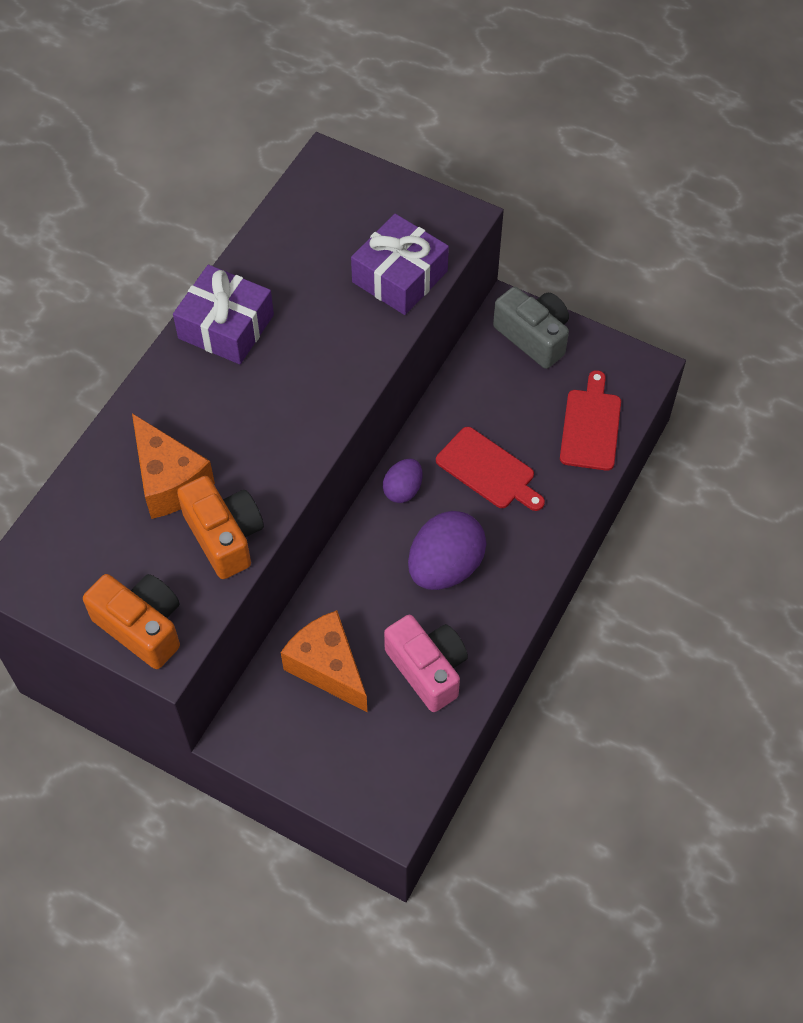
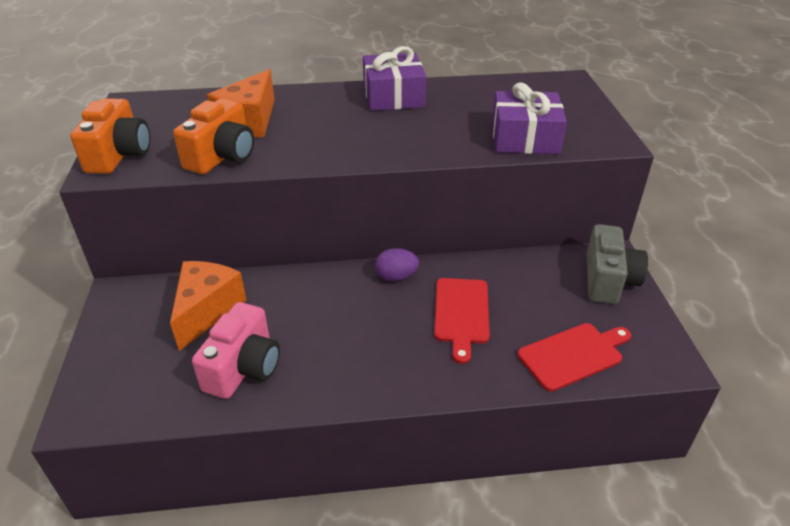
camera: 55 degrees right, 20 degrees down
(445, 567) = (349, 332): purple egg -> none

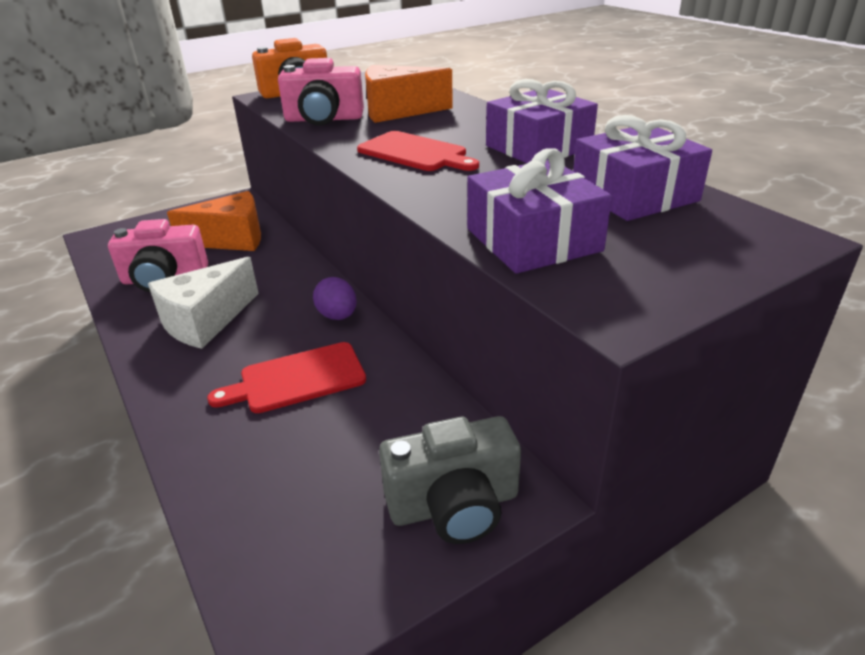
camera: 65 degrees right, 5 degrees down
(222, 156) = (324, 119): orange camera -> pink camera
(345, 349) = (205, 321): none -> white cheese
(492, 94) = (634, 195): none -> purple gift
(573, 355) = (257, 500): red cutting board -> red cutting board (415, 153)

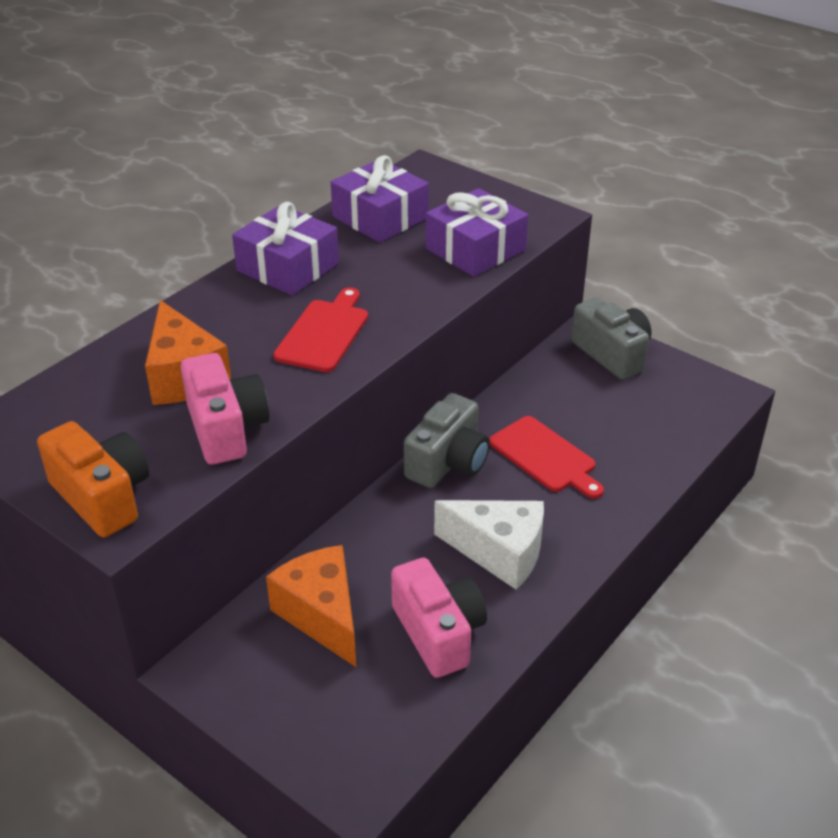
camera: 110 degrees left, 5 degrees up
(337, 316) = (448, 462): purple egg -> grey camera

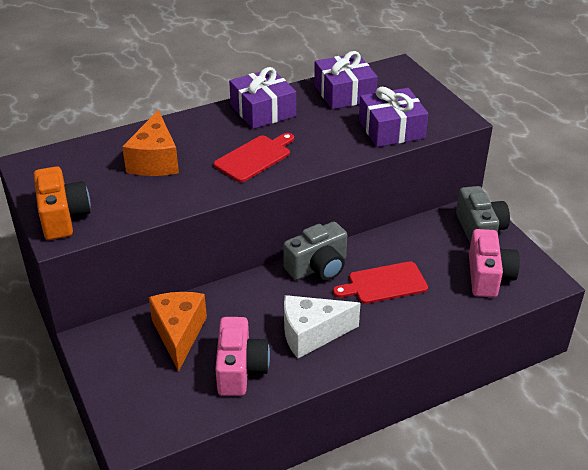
camera: 25 degrees right, 0 degrees up
(226, 428) = (156, 198): pink camera -> pink camera (488, 276)
(499, 553) = (311, 334): white cheese -> white cheese turned 120 degrees clockwise
(545, 457) = (384, 283): red cutting board -> red cutting board turned 90 degrees clockwise

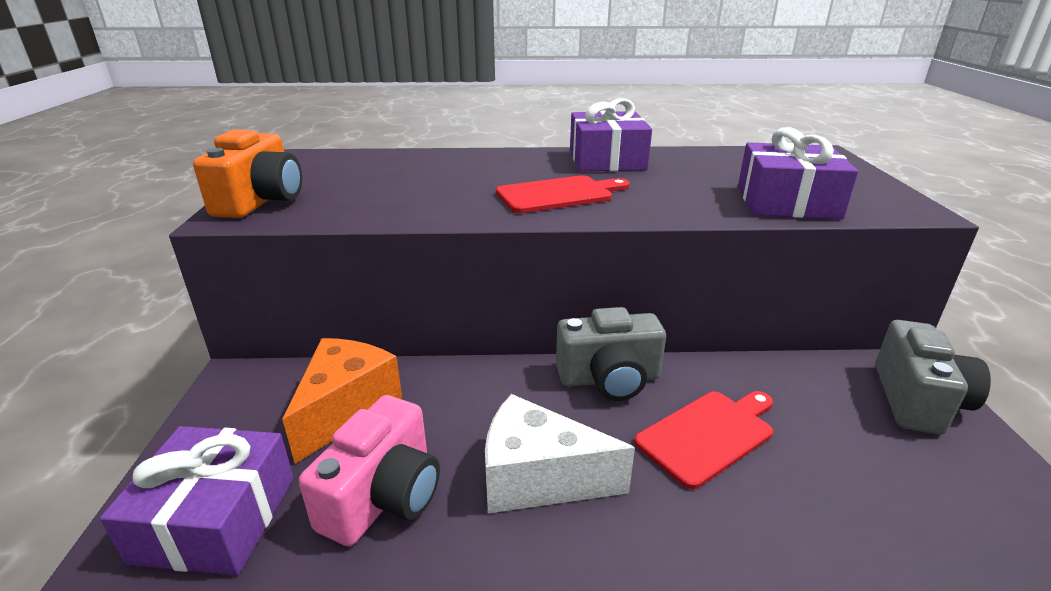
camera: 25 degrees right, 10 degrees down
(155, 161) = (429, 176): orange cheese -> none
(344, 93) = (730, 162): purple gift -> purple gift (216, 518)
(384, 283) = (708, 435): red cutting board -> red cutting board turned 135 degrees clockwise
(488, 276) = (925, 485): pink camera -> none

